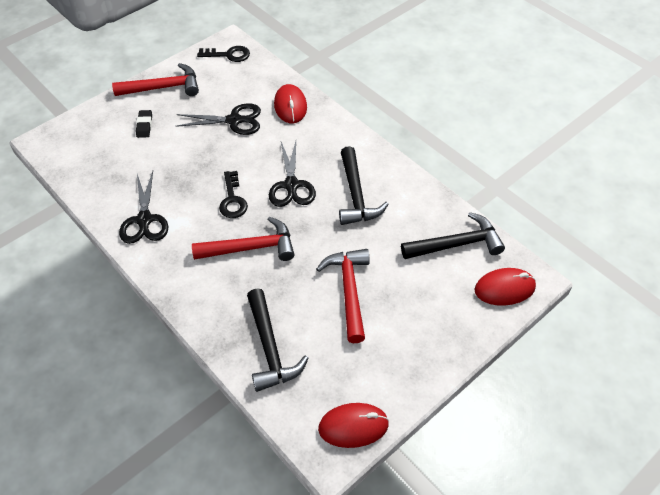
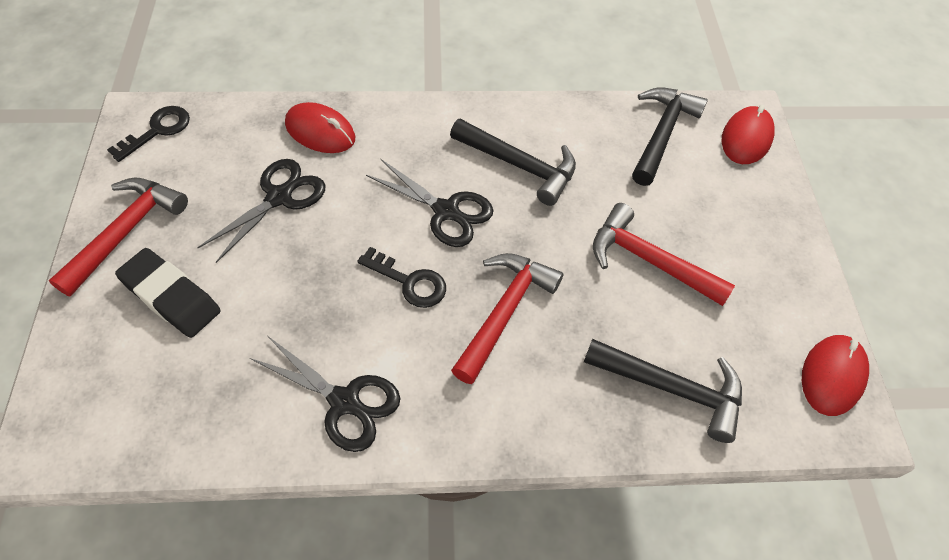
camera: 55 degrees left, 5 degrees up
(144, 126) = (171, 297): black eraser -> black eraser, size x1.83

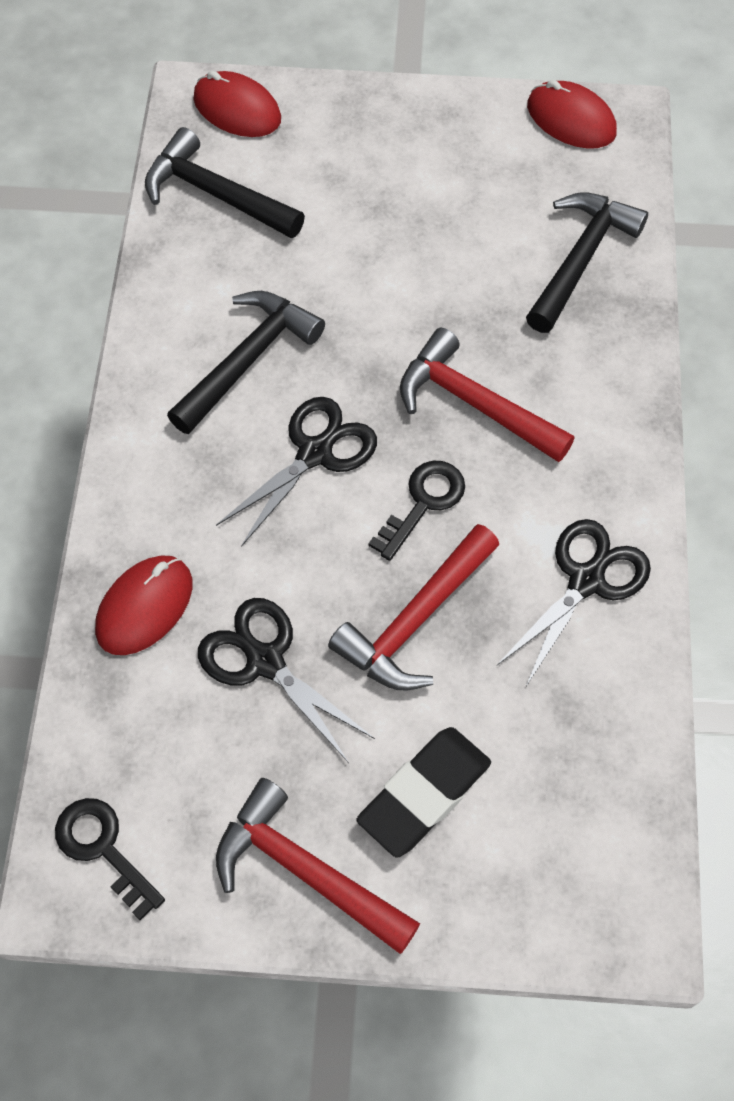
camera: 80 degrees left, 5 degrees up
(649, 260) = (414, 247): red hammer -> red hammer (415, 620)

